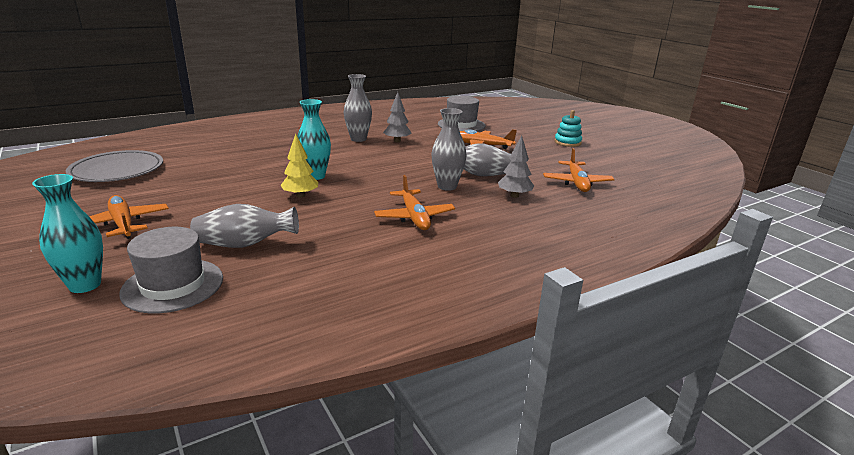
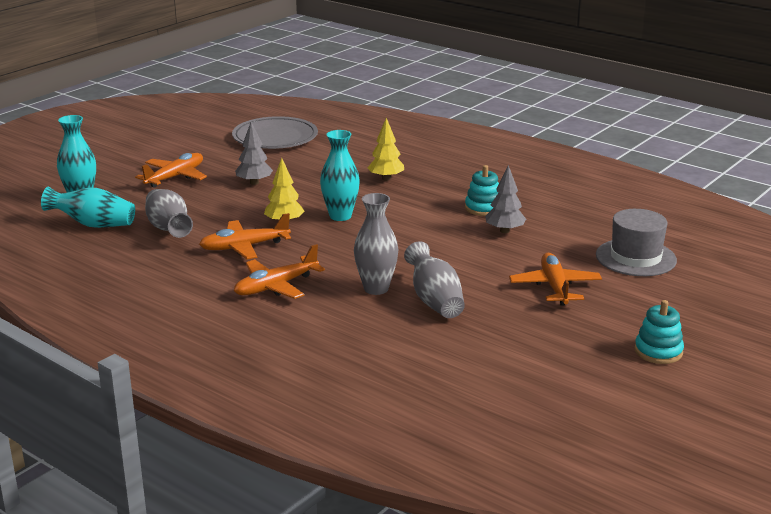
camera: 70 degrees right, 0 degrees up
(173, 285) = (93, 225): grey hat -> turquoise vase
(270, 152) = (386, 178): none -> yellow tree
(358, 139) = (483, 208): grey vase -> turquoise stacking toy
(514, 195) = (384, 333): grey tree -> grey tree (254, 183)
(577, 183) = (473, 373): orange plane -> orange plane (244, 247)

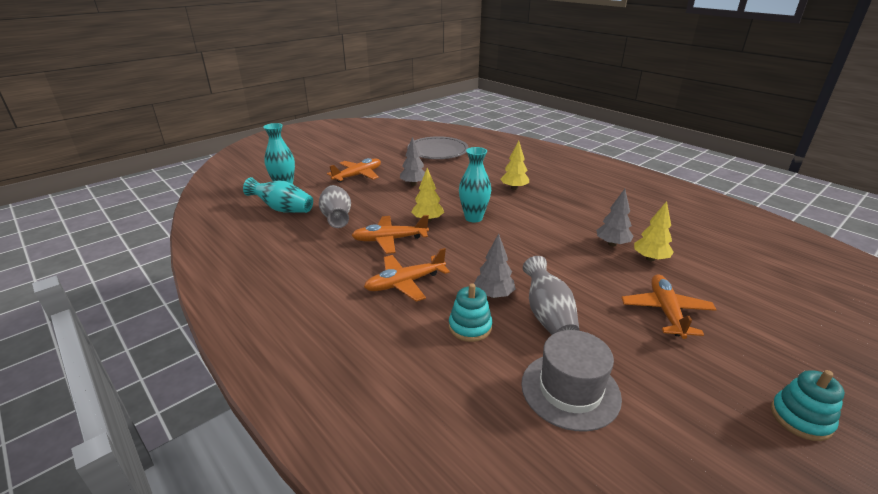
camera: 10 degrees right, 5 degrees up
(376, 289) = (493, 295): grey vase -> grey tree
(483, 208) = (592, 220): turquoise stacking toy -> turquoise stacking toy (470, 327)
(545, 242) = (650, 259): none -> yellow tree
(635, 258) = (741, 284): grey hat -> grey hat (570, 390)

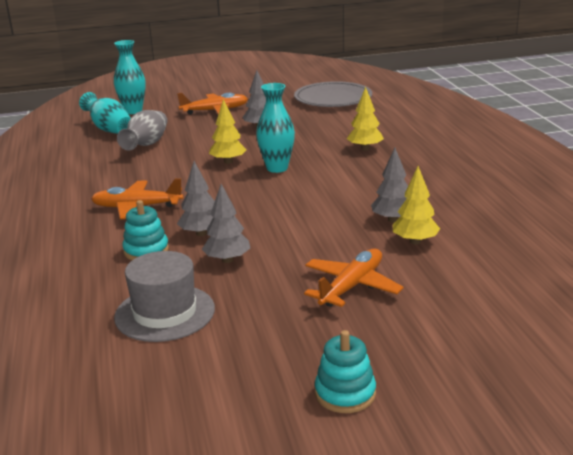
camera: 30 degrees right, 5 degrees down
(389, 240) = (169, 171): orange plane -> none
(548, 315) = (227, 260): grey vase -> grey tree

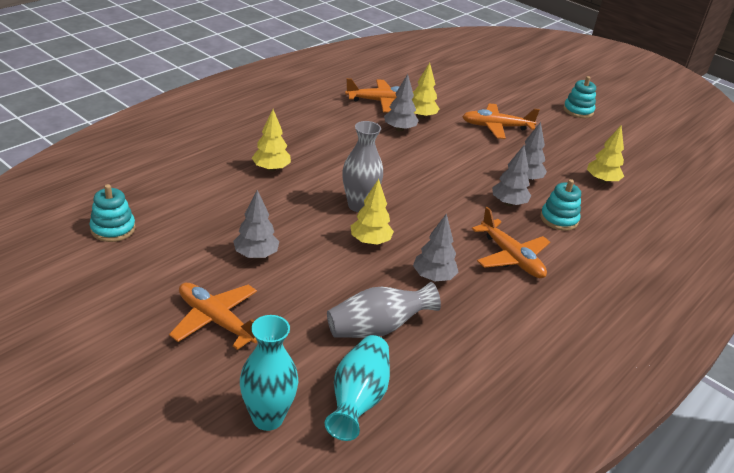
camera: 130 degrees left, 10 degrees up
(161, 172) = (433, 277): none -> grey tree
(165, 313) = (602, 181): grey hat -> yellow tree
(277, 168) = (359, 205): turquoise vase -> grey vase
(333, 99) = (113, 229): grey plate -> turquoise stacking toy
(469, 227) = (381, 102): none -> orange plane

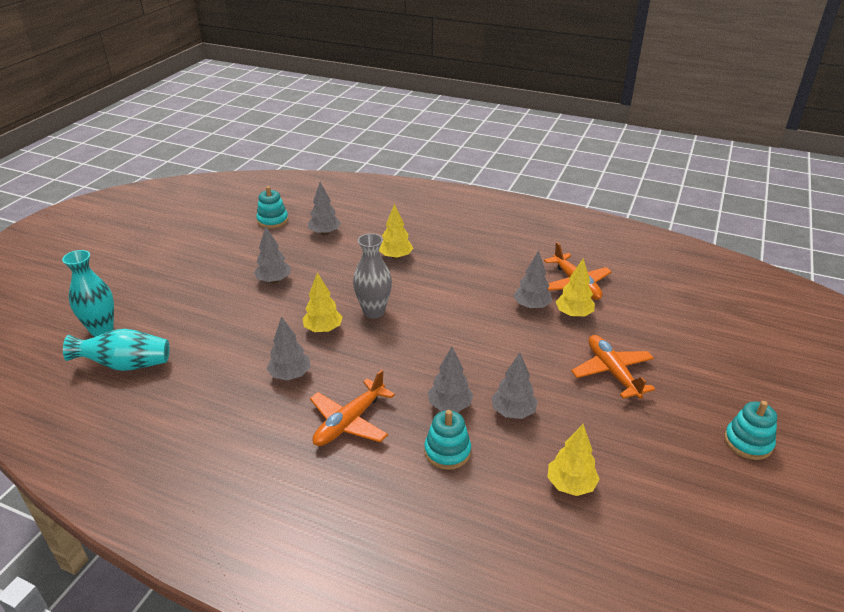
camera: 75 degrees right, 0 degrees up
(182, 199) = (324, 233): none -> grey tree
(216, 320) = (192, 285): orange plane -> none
(377, 328) = (209, 357): grey vase -> none

